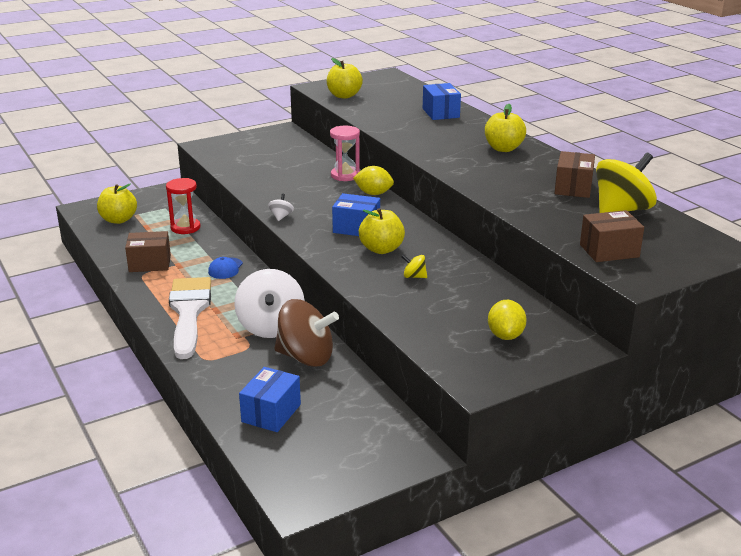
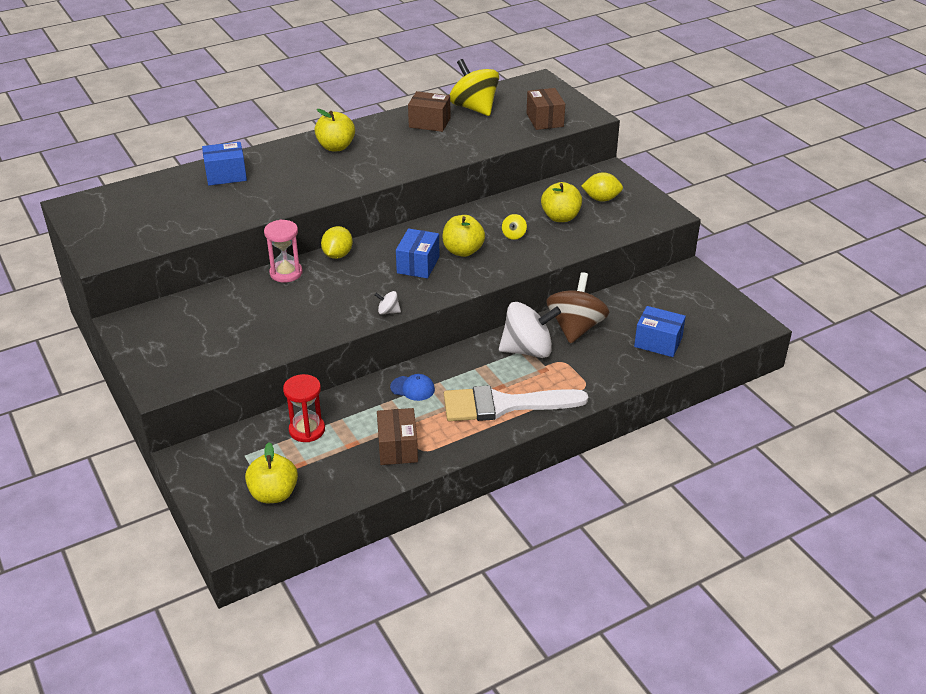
camera: 90 degrees left, 10 degrees up
(344, 96) = (144, 235): yellow apple -> yellow apple (560, 217)

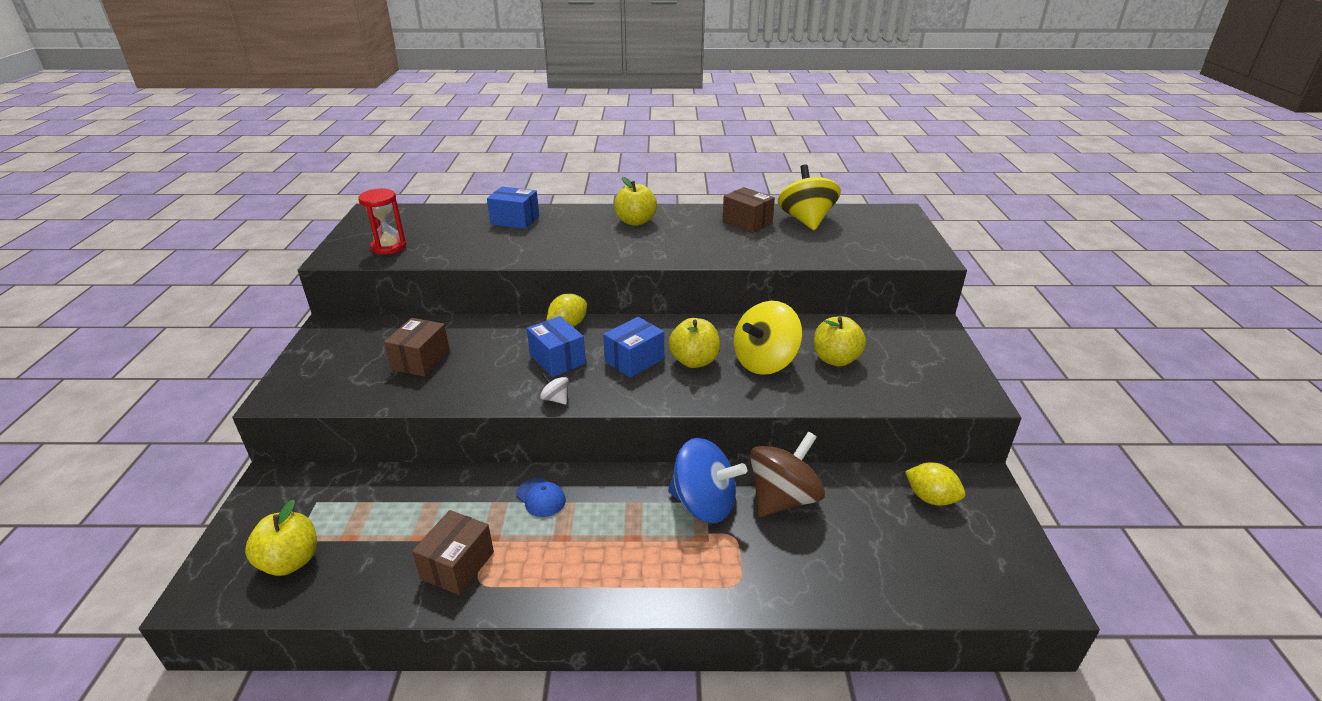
camera: 30 degrees right, 5 degrees down
(286, 273) = (505, 327): pink hourglass -> none
(307, 430) = (397, 500): red hourglass -> red hourglass (389, 247)
(504, 405) = (618, 564): white brush -> none
(514, 235) = (765, 362): yellow spinning top -> yellow spinning top, size x2.39
(527, 350) = (703, 504): white spinning top -> blue spinning top
(544, 120) = (874, 249): brown box -> brown box (421, 360)
(601, 199) = (901, 354): yellow lemon -> yellow lemon (930, 498)
(658, 342) = (877, 562): blue box -> blue box (557, 359)

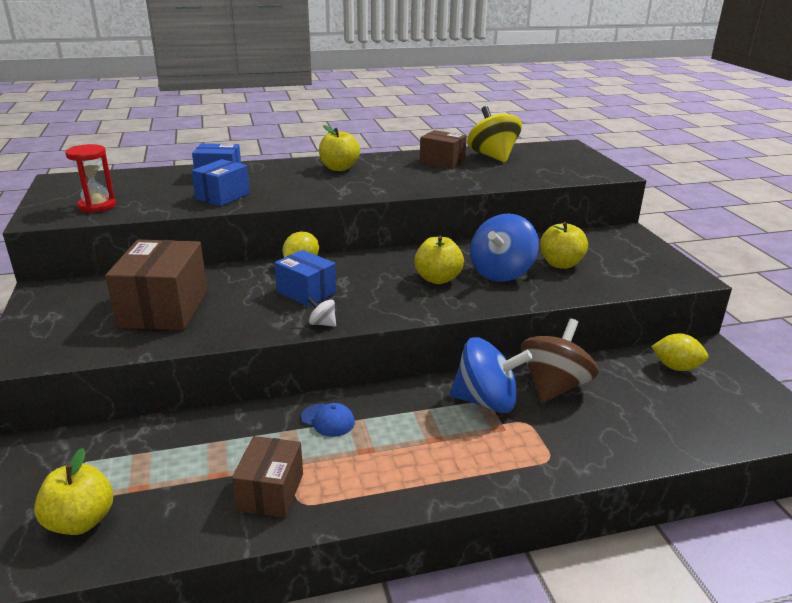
camera: 15 degrees left, 5 degrees down
(421, 360) = (164, 308): brown box -> brown box, size x1.63
(634, 360) = (381, 284): blue box -> blue box (222, 196)
(765, 362) = (501, 273): yellow spinning top -> blue spinning top

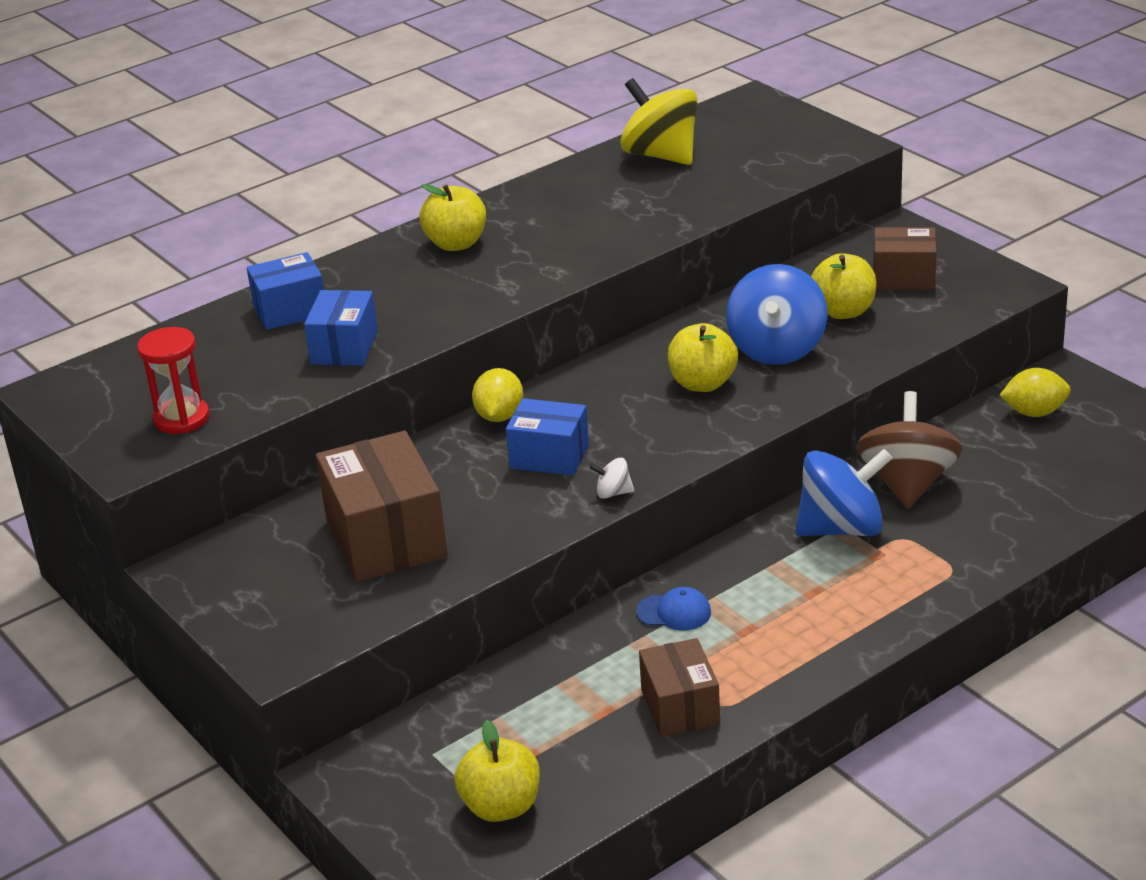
camera: 20 degrees left, 5 degrees up
(442, 162) = (596, 187): brown box -> brown box (904, 277)

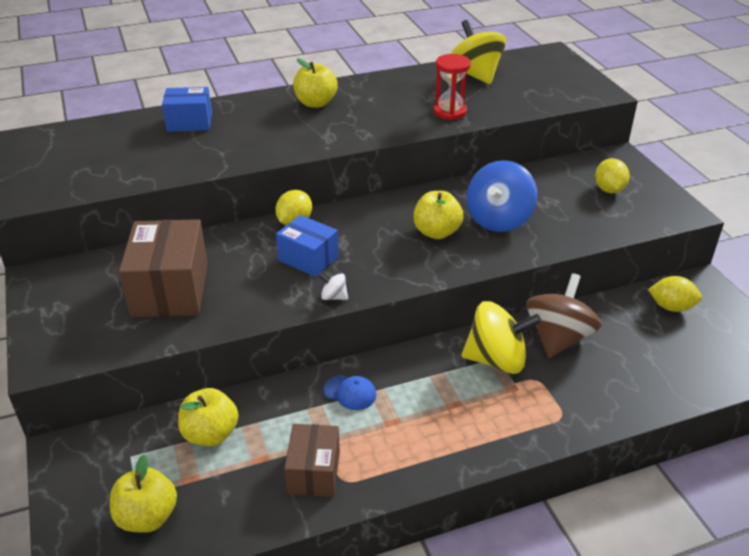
camera: 15 degrees right, 5 degrees up
(181, 418) = (74, 177): red hourglass -> red hourglass (450, 112)
(344, 347) = (203, 153): blue box -> none
(841, 528) = (496, 360): blue spinning top -> yellow spinning top
(843, 311) = (556, 204): yellow apple -> yellow apple (210, 434)
(904, 277) = (609, 189): brown box -> yellow lemon

